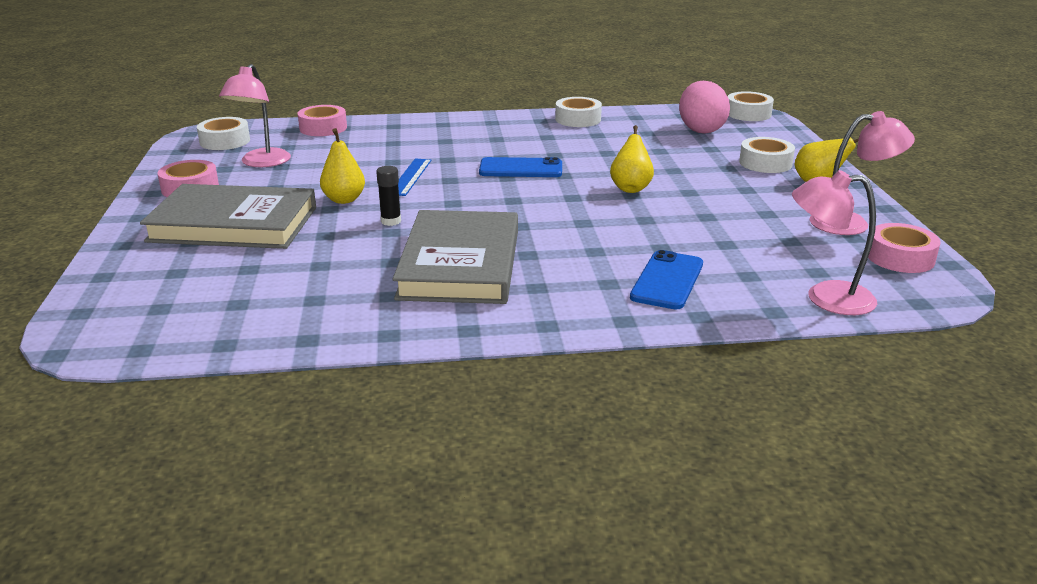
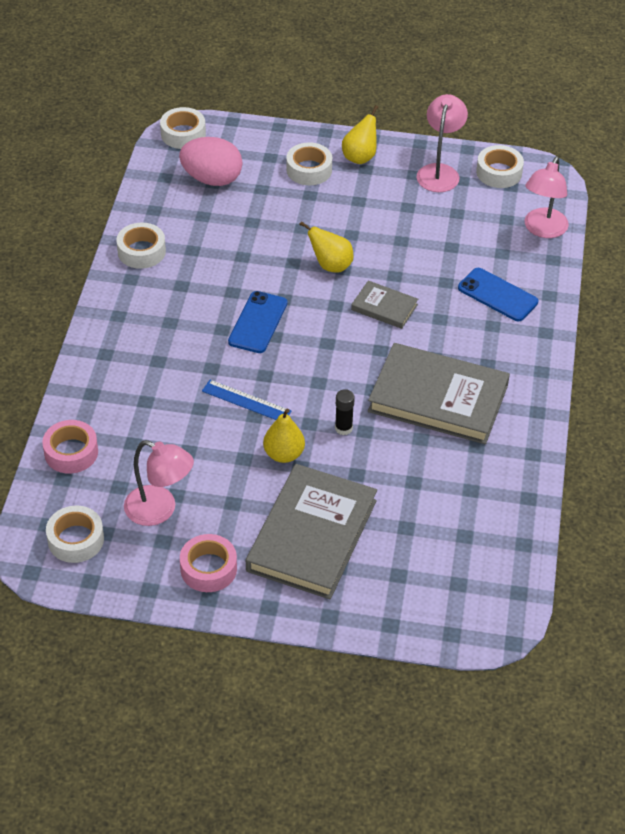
camera: 75 degrees left, 20 degrees up
(589, 220) = (384, 307): none -> grey book
(900, 257) = (499, 172): pink tape -> white tape

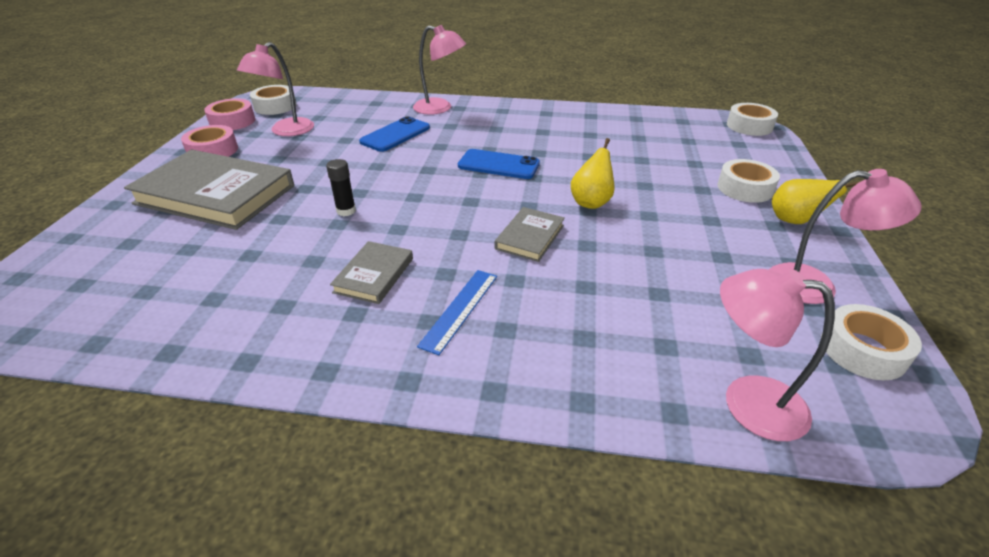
camera: 90 degrees right, 10 degrees down
(71, 452) = (359, 101): pink tape -> pink tape (232, 121)
(105, 371) = (440, 108): none -> pink lamp
(141, 251) = (581, 115): white tape -> none
(212, 179) = (693, 140): pink egg -> none
(246, 401) = (396, 161): blue ruler -> blue ruler (460, 309)
(284, 454) = (323, 180): yellow pear -> none
(438, 398) = (374, 275): grey book -> grey book, size x0.48
(497, 295) = (570, 337): blue phone -> blue phone (395, 135)

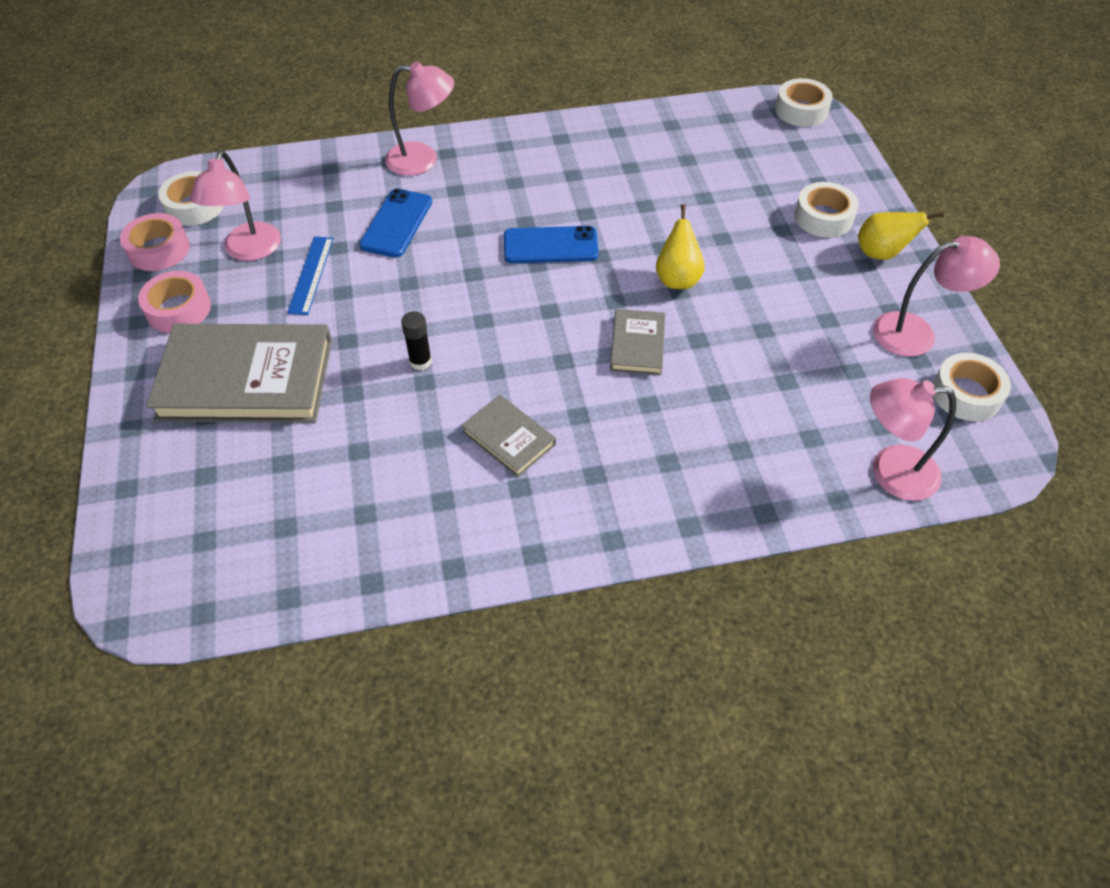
camera: 20 degrees left, 15 degrees up
(374, 275) = (509, 438): grey book -> grey book turned 45 degrees counterclockwise
(460, 309) = (616, 453): blue ruler -> blue ruler (311, 275)

